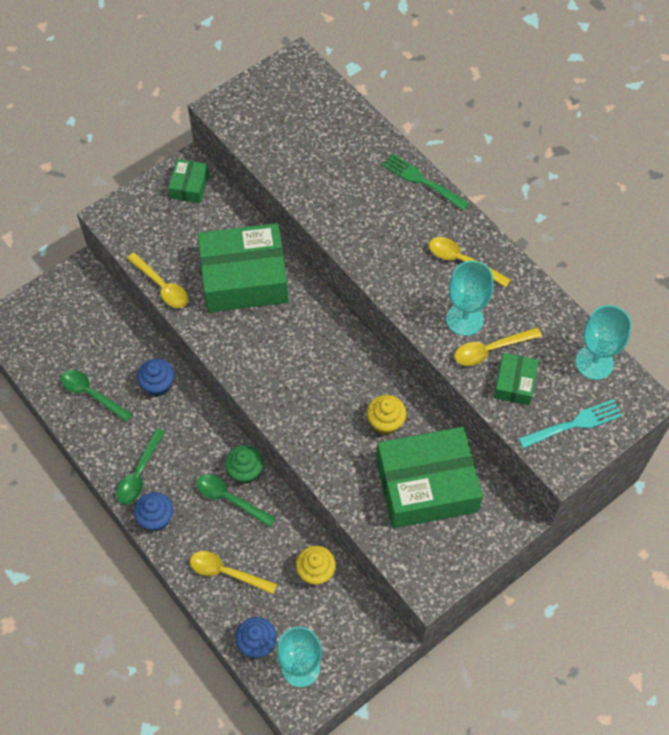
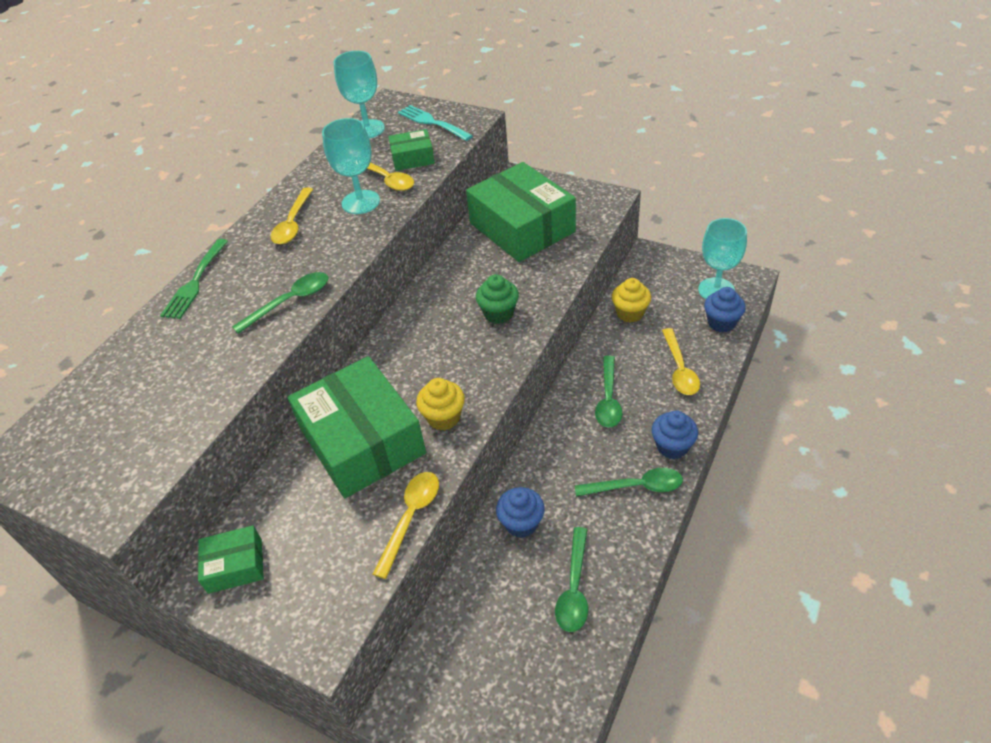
camera: 110 degrees left, 15 degrees down
(245, 472) = (572, 400): green cupcake -> green cupcake (499, 313)
(357, 236) = (290, 302): none -> green spoon
(385, 422) = (477, 270): yellow cupcake -> yellow cupcake (444, 417)

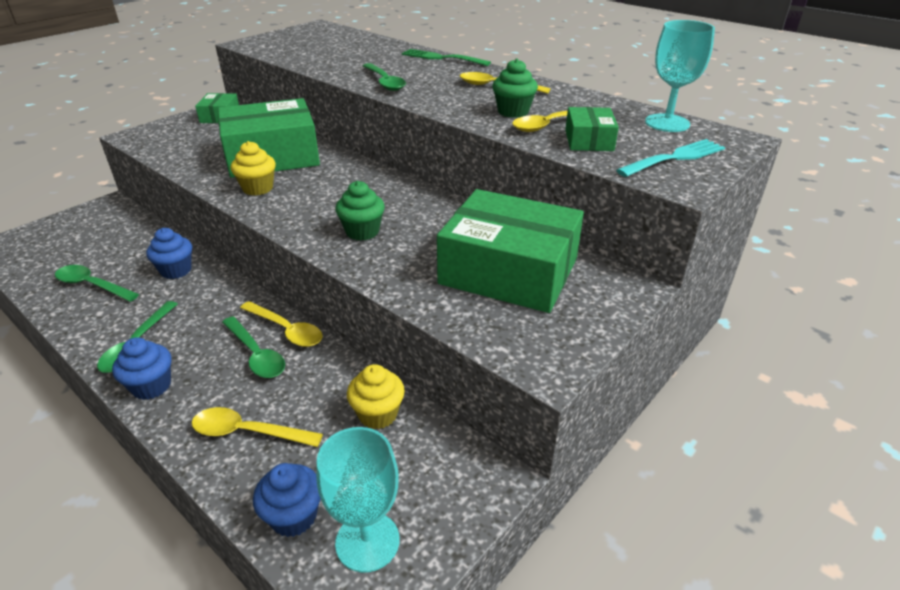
camera: 100 degrees right, 10 degrees down
(360, 202) = (513, 112): turquoise goblet -> green cupcake
(411, 518) = (181, 167): yellow spoon -> yellow spoon (286, 330)
(522, 227) = (509, 271): green box -> green box turned 45 degrees clockwise
(608, 399) = (256, 355): green spoon -> green spoon turned 150 degrees counterclockwise

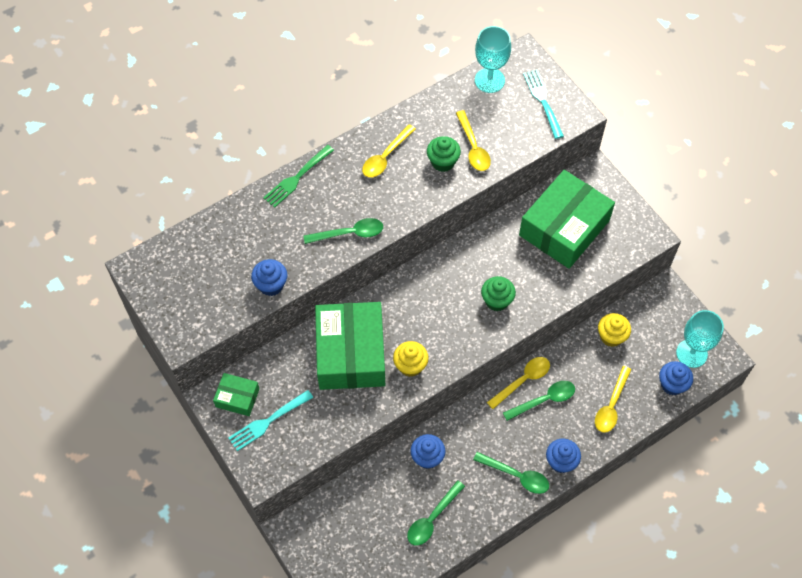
camera: 75 degrees left, 25 degrees up
(192, 130) = (268, 421): none -> turquoise fork
(310, 62) = (271, 285): none -> blue cupcake
(589, 140) = (505, 135): green box -> none

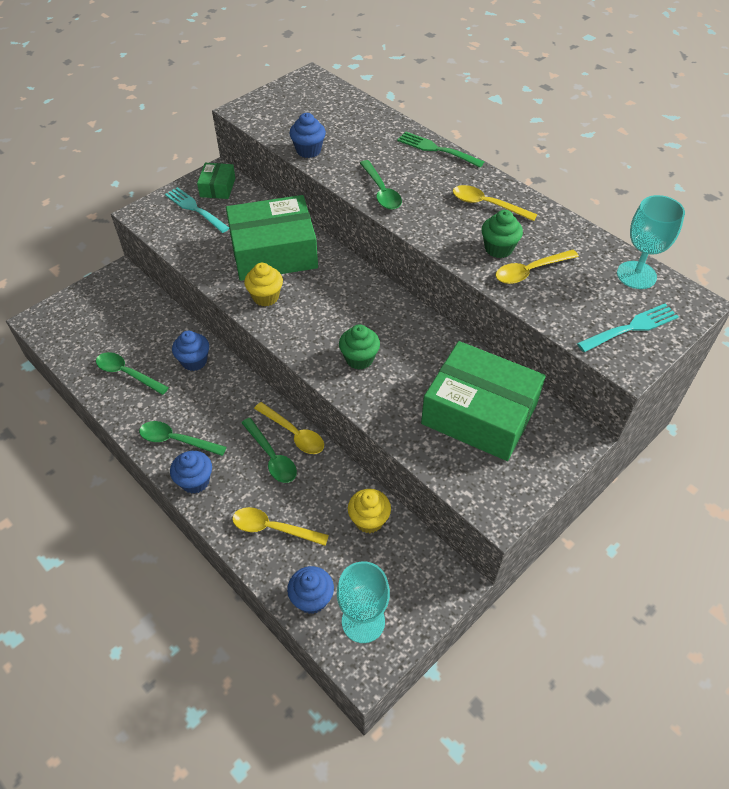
camera: 80 degrees right, 10 degrees down
(516, 476) = (176, 440): green spoon -> green spoon turned 90 degrees clockwise

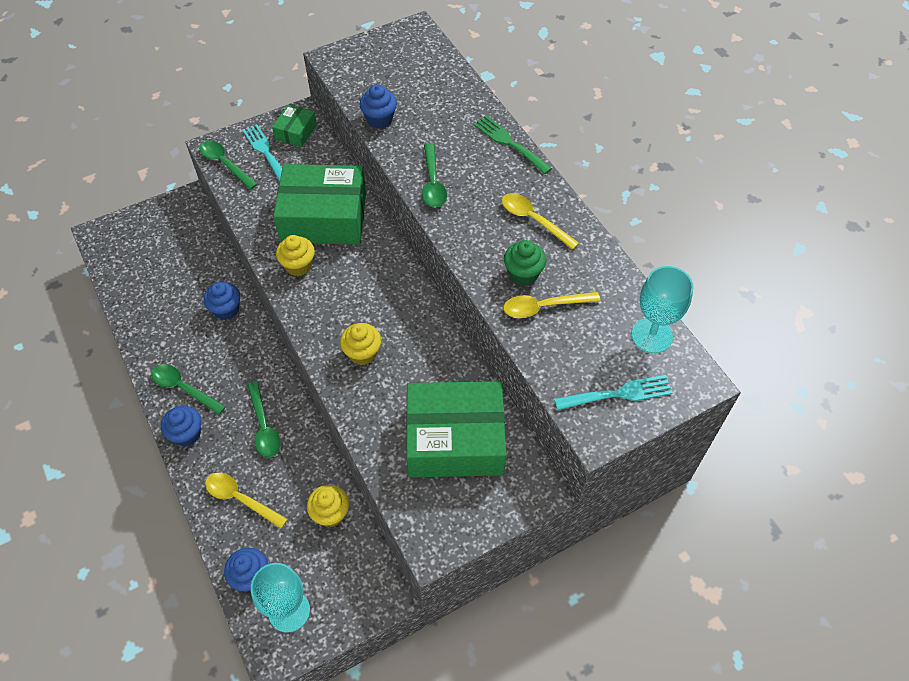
camera: 15 degrees right, 5 degrees up
(127, 373) = (161, 308): green spoon -> green spoon (225, 164)
(294, 434) = (292, 408): yellow spoon -> none
(359, 359) = (362, 353): green cupcake -> yellow cupcake
(479, 413) = (455, 439): green box -> green box turned 45 degrees counterclockwise

